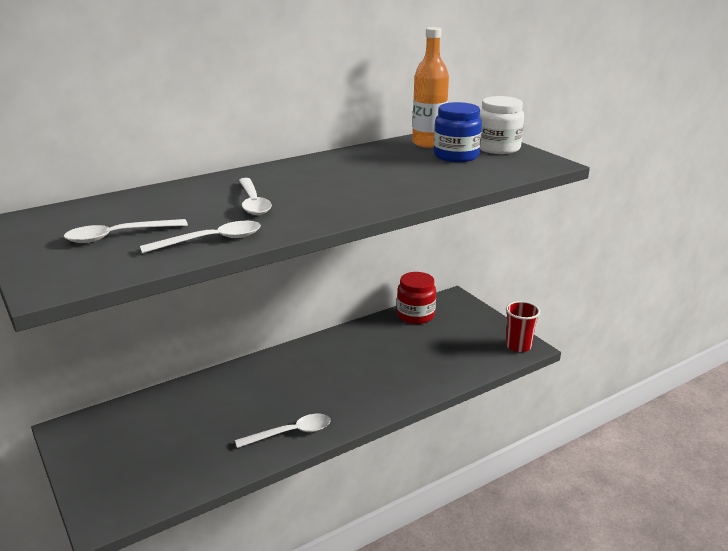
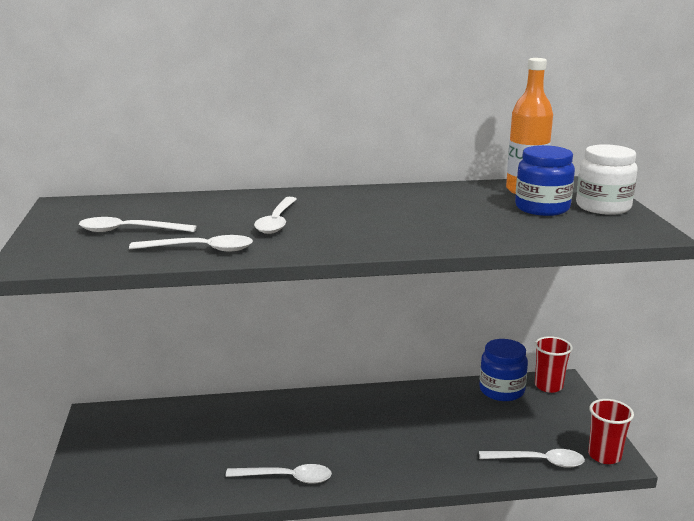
camera: 25 degrees right, 5 degrees down
(415, 315) = (501, 390): red jar -> blue jar
(447, 303) = (548, 386): none -> red cup
(476, 363) = (538, 462): none -> white spoon

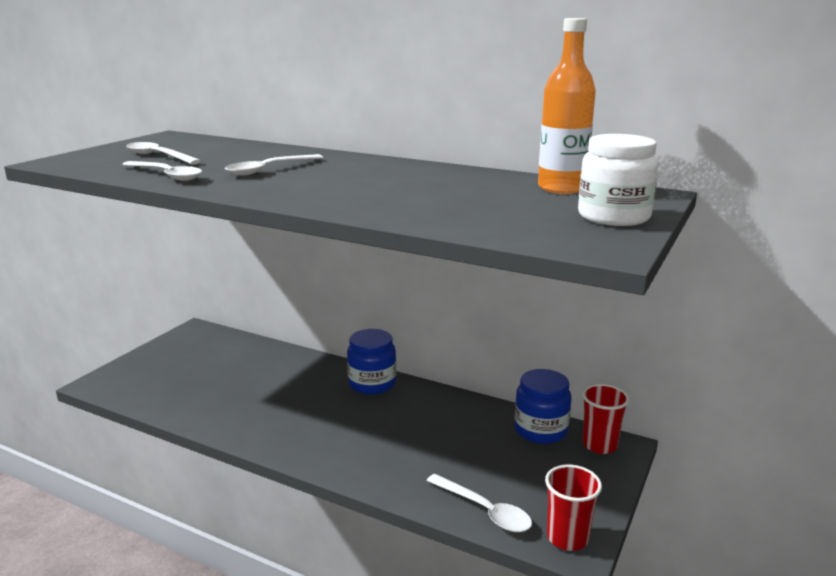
camera: 35 degrees right, 0 degrees up
(286, 478) = (251, 426): white spoon -> none
(542, 208) = (537, 205): blue jar -> blue jar (372, 383)

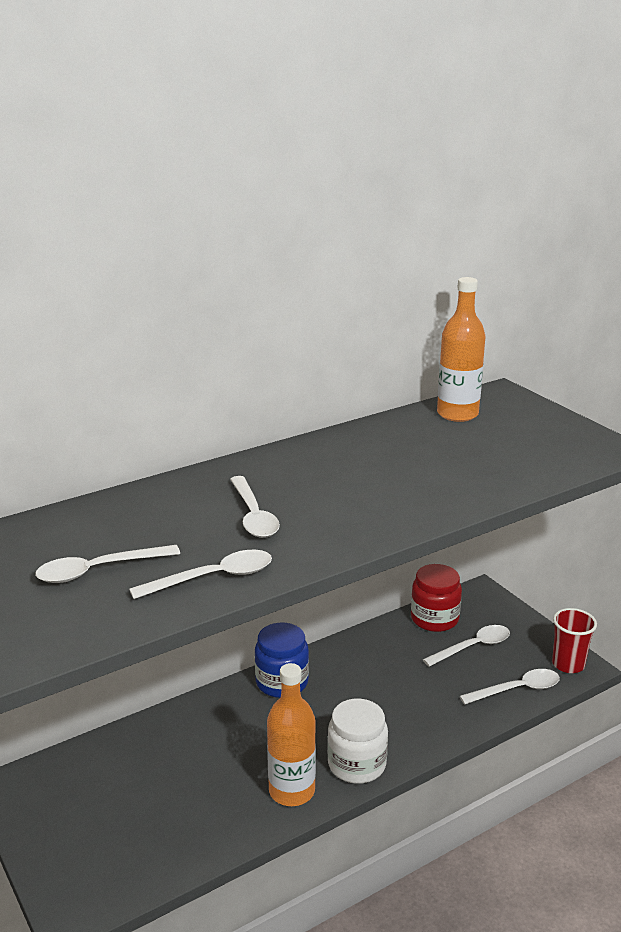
camera: 60 degrees left, 5 degrees up
(249, 426) = (292, 791): none -> orange bottle
(523, 464) = (473, 647): none -> white spoon
(540, 430) = (434, 619): blue jar -> red jar
(599, 445) = (474, 601): red cup -> none
(613, 217) = (546, 423): white jar -> white jar (357, 764)

